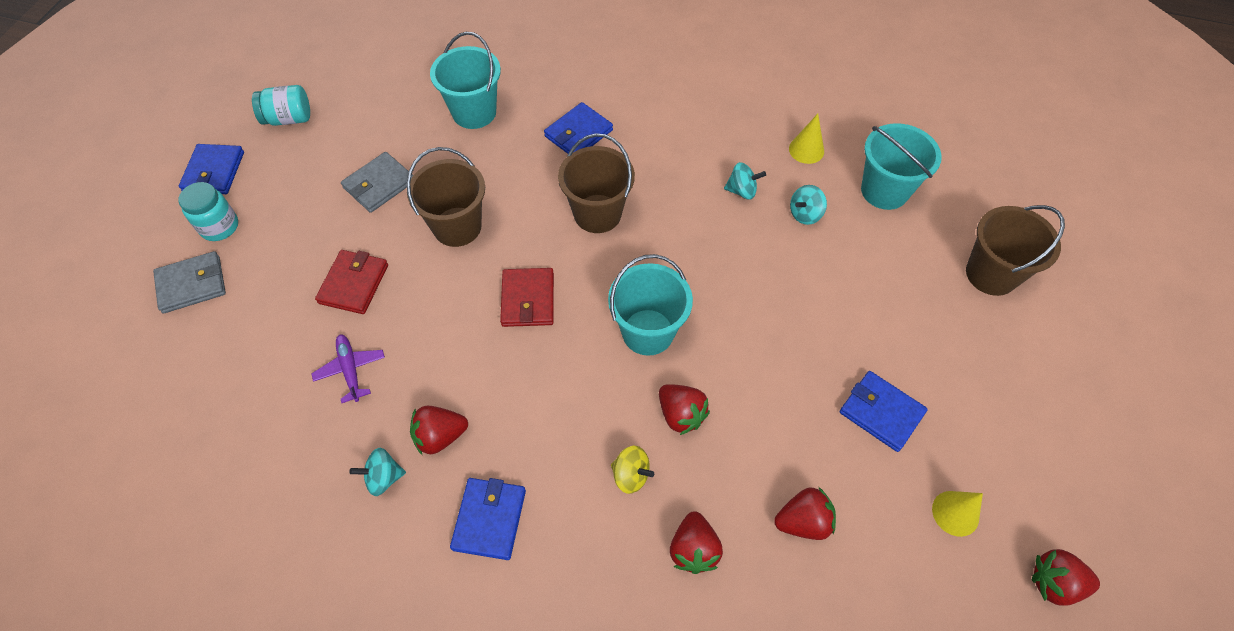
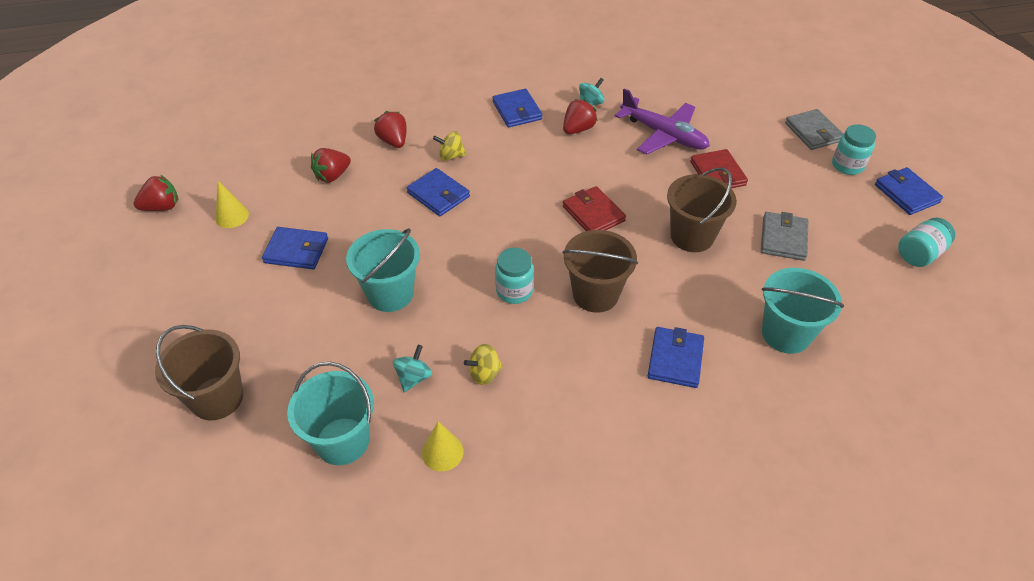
camera: 150 degrees right, 10 degrees down
(192, 284) = (813, 132): grey wallet -> grey wallet turned 60 degrees counterclockwise
(350, 370) = (663, 135): purple plane -> purple plane, size x1.81
(648, 332) = (492, 230): turquoise bucket -> turquoise bucket (390, 294)
(670, 251) = (514, 291): none -> turquoise jar
(681, 415) = (438, 195): red strawberry -> blue wallet
(742, 191) = (484, 373): turquoise spinning top -> yellow spinning top

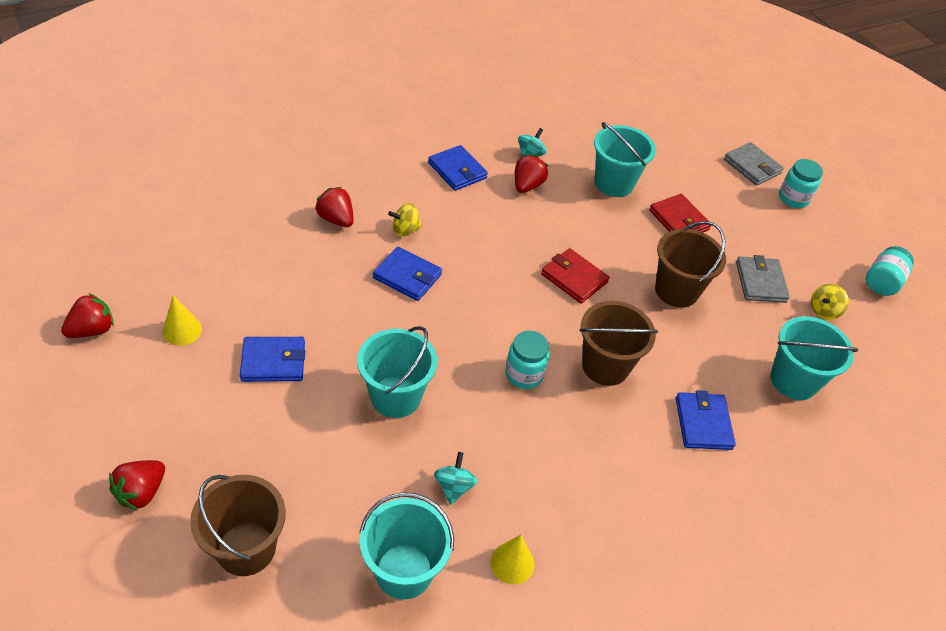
camera: 20 degrees left, 0 degrees up
(332, 176) = (282, 268): red strawberry -> red strawberry (141, 492)
(484, 373) = (525, 470): yellow spinning top -> yellow spinning top (824, 311)
(663, 135) = (614, 183): purple plane -> turquoise bucket
(906, 193) = (853, 222): blue wallet -> none

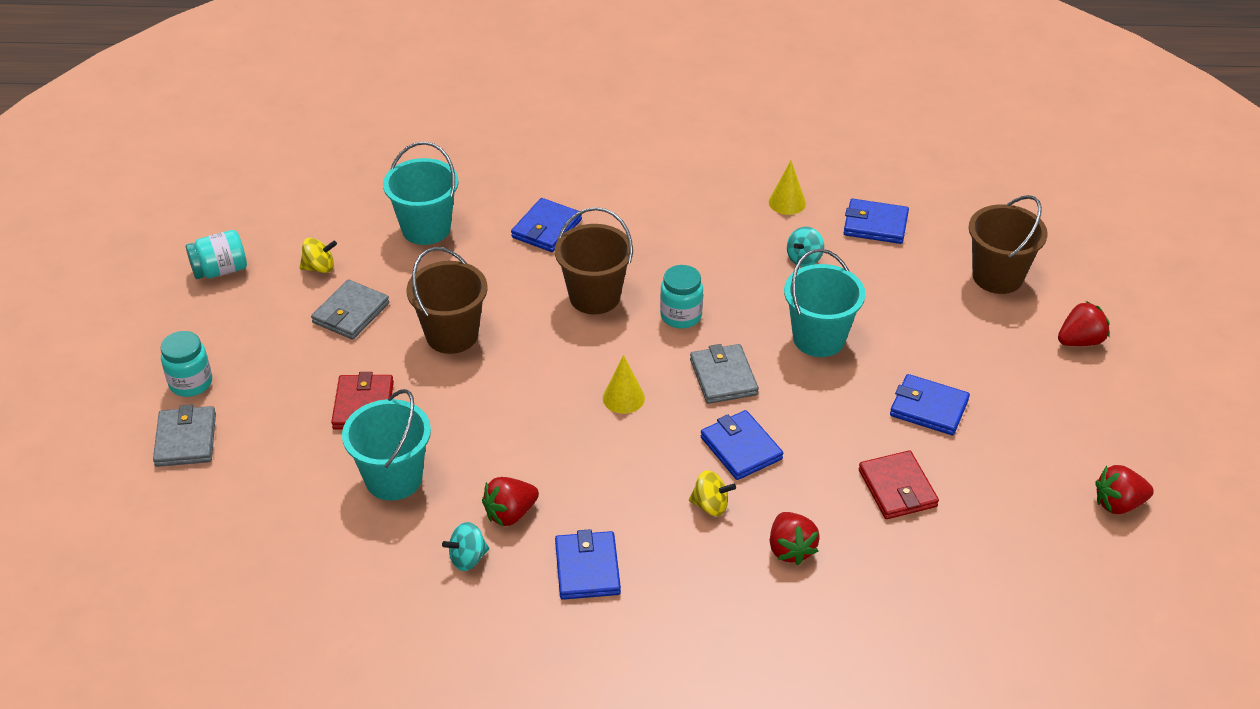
camera: 145 degrees left, 5 degrees down
(182, 330) = (1018, 471): yellow cone -> yellow cone (623, 398)
(404, 571) = (875, 225): turquoise bucket -> blue wallet
(454, 329) = (723, 377): none -> grey wallet
(574, 278) = (552, 384): red wallet -> red wallet (897, 488)

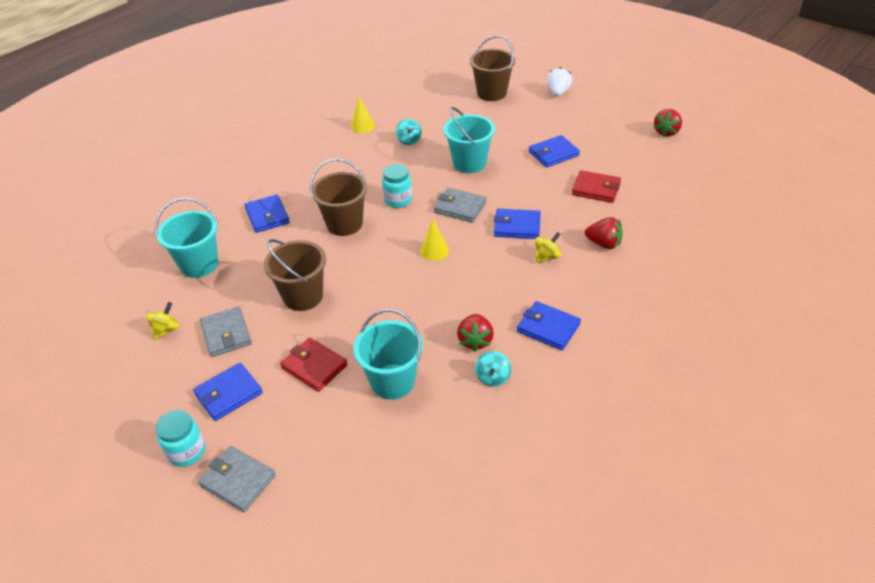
camera: 50 degrees left, 0 degrees up
(220, 270) = (99, 383): turquoise jar -> none
(875, 225) = (414, 108): blue wallet -> blue wallet (229, 394)
(1080, 341) = (558, 92): red strawberry -> white strawberry

